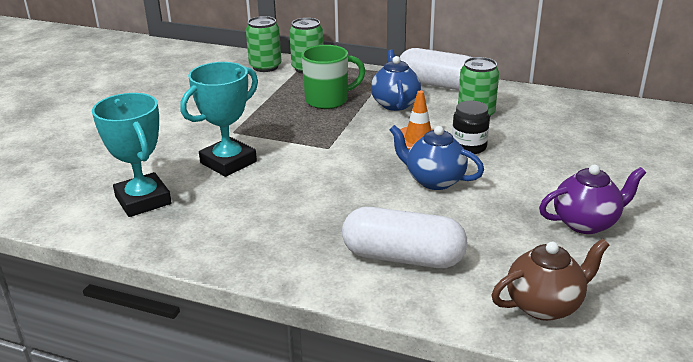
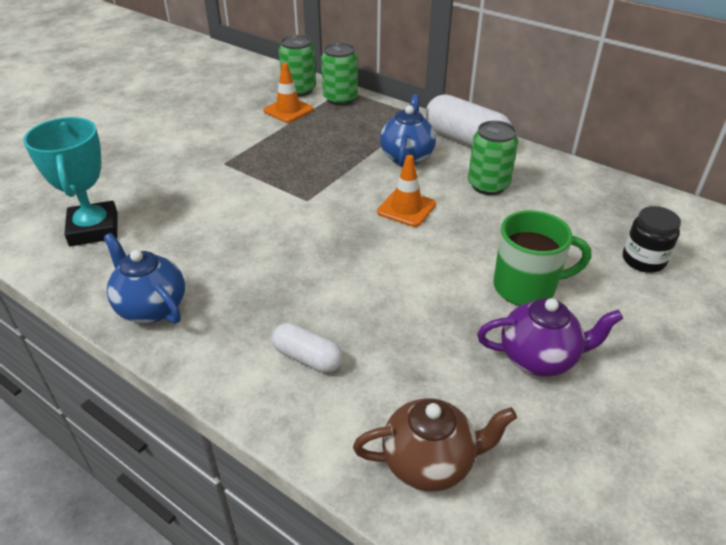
camera: 15 degrees right, 10 degrees up
(228, 162) = (199, 199): turquoise trophy -> none
(266, 83) = (288, 110): none -> orange traffic cone
(328, 100) = (339, 141): green mug -> green mug (526, 287)
(403, 257) = (307, 357): white capsule -> white capsule, size x0.55
(434, 180) = (395, 263): blue teapot -> blue teapot (151, 307)
(469, 147) = (457, 227): black jar -> black jar (643, 260)

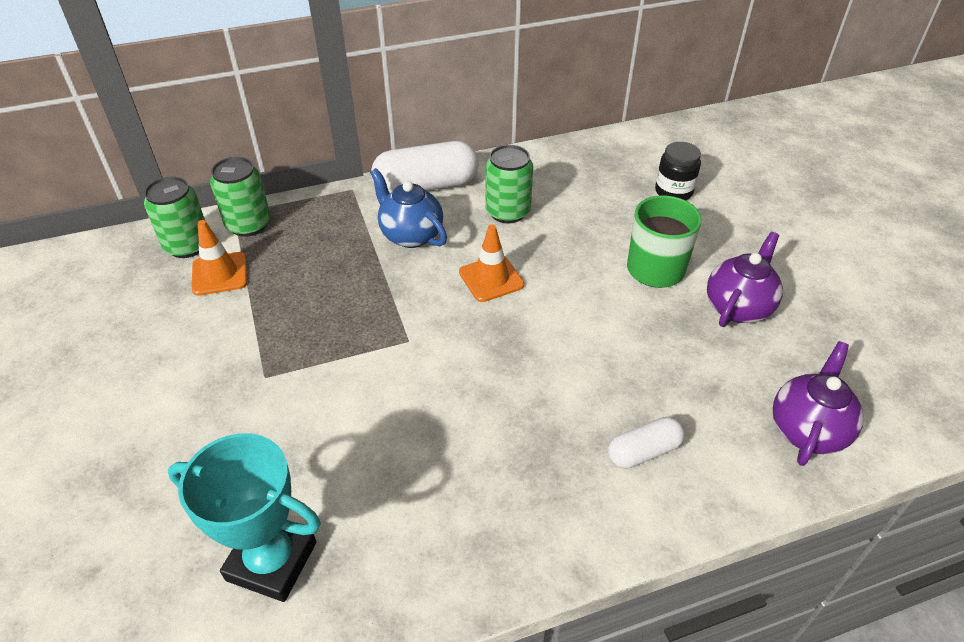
camera: 55 degrees left, 5 degrees up
(151, 307) = (476, 553): blue teapot -> none
(429, 463) = (807, 430): brown teapot -> purple teapot

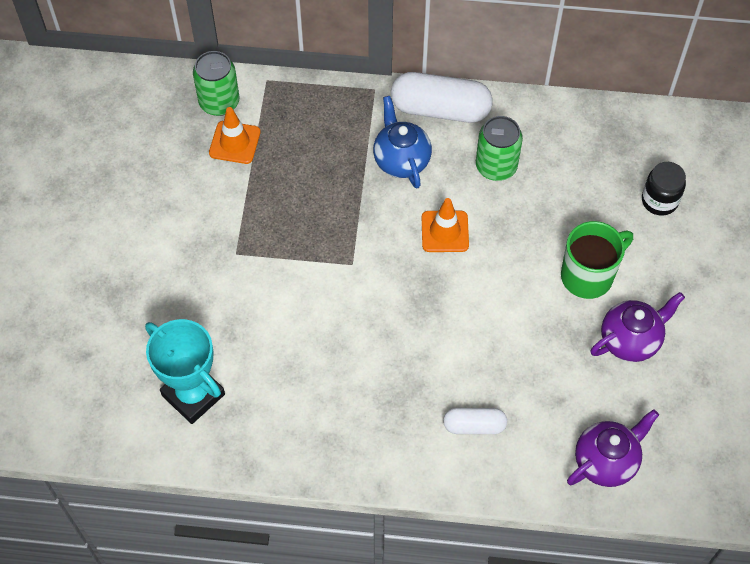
camera: 25 degrees right, 15 degrees up
(248, 224) = (274, 97): green can -> none

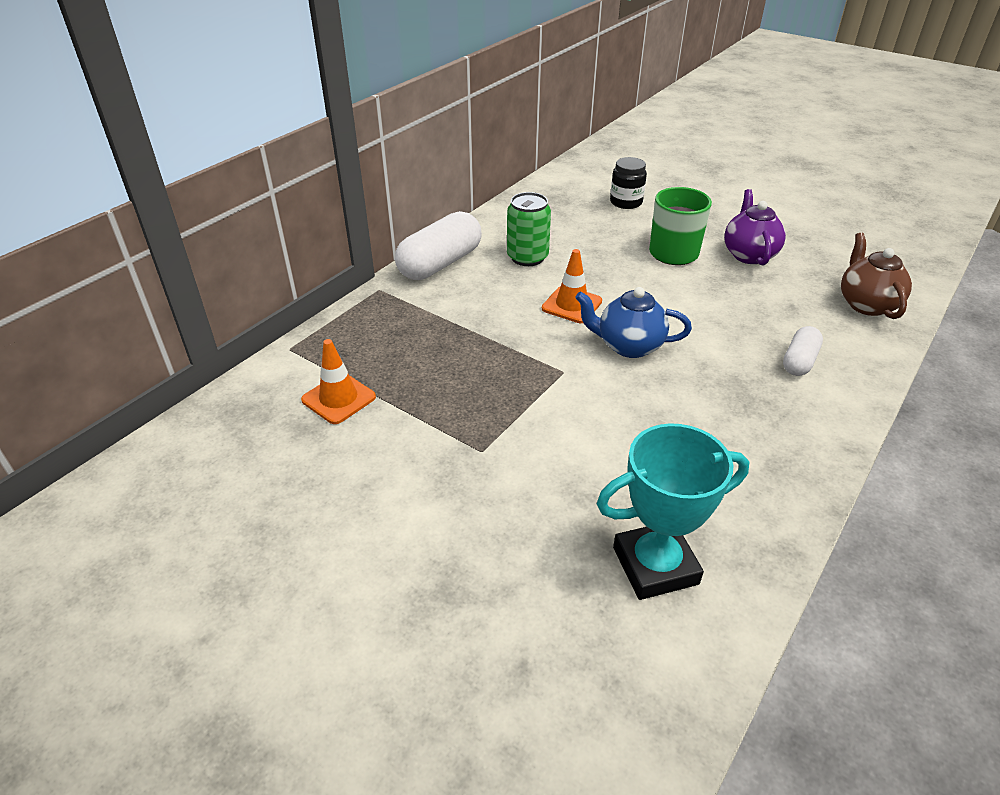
camera: 60 degrees left, 20 degrees down
(219, 102) = (275, 391): green can -> none
(401, 160) = (472, 302): blue teapot -> blue teapot (628, 346)
(606, 461) = (866, 304): purple teapot -> brown teapot

